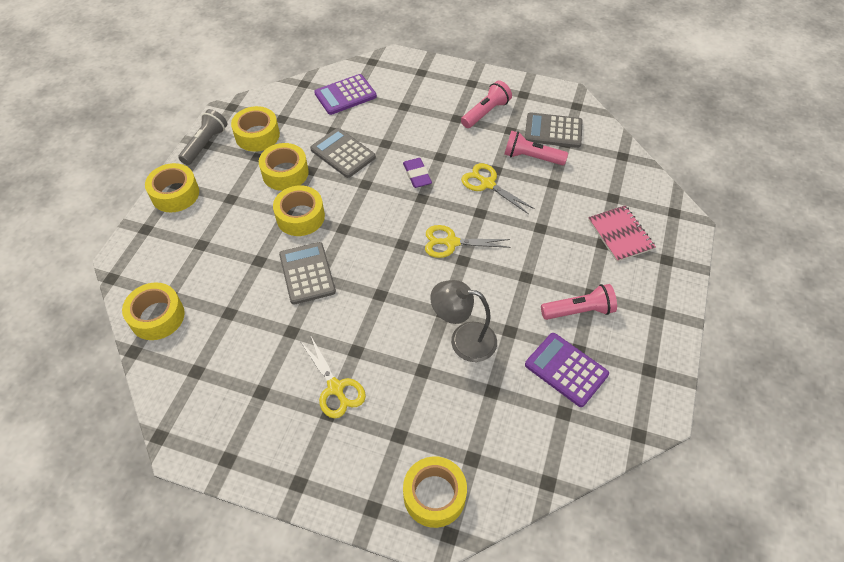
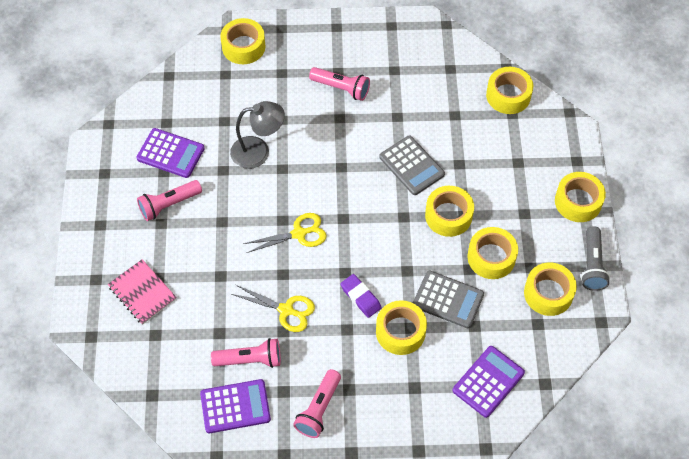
camera: 160 degrees right, 5 degrees up
(335, 388) = (341, 88): yellow scissors -> pink flashlight
(395, 143) = (400, 331): none -> yellow tape
(553, 131) = (235, 406): grey calculator -> purple calculator

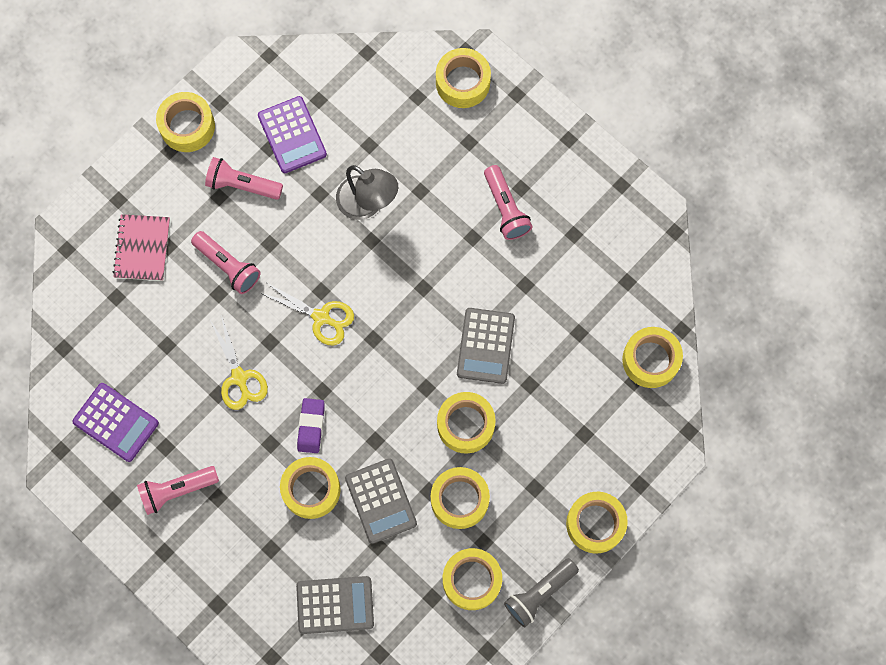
camera: 45 degrees right, 15 degrees up
(97, 202) = (187, 126): none -> yellow tape
(250, 360) = (167, 393): pink flashlight -> pink flashlight (228, 266)
(488, 381) = (335, 605): purple calculator -> grey calculator

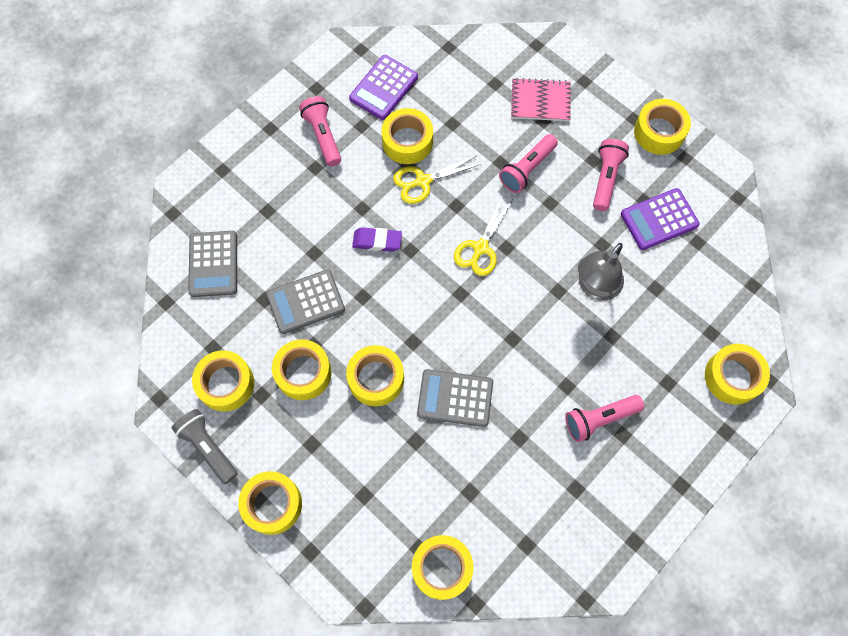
camera: 90 degrees right, 5 degrees down
(311, 489) = (319, 242): yellow tape -> yellow tape (407, 141)

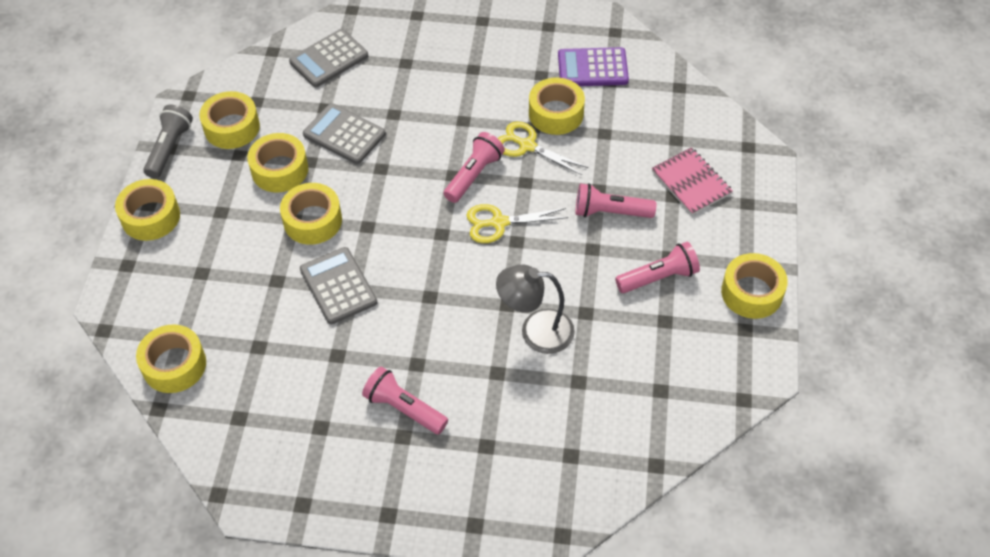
camera: 55 degrees right, 15 degrees down
(323, 136) = (507, 56): pink flashlight -> pink flashlight (474, 175)
(377, 241) = (441, 148): purple eraser -> none
(659, 219) = (655, 344): purple calculator -> none
(732, 377) = (538, 499): yellow tape -> none

